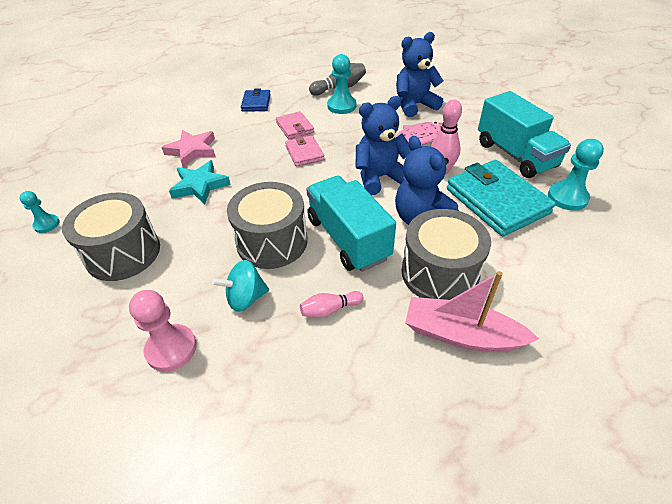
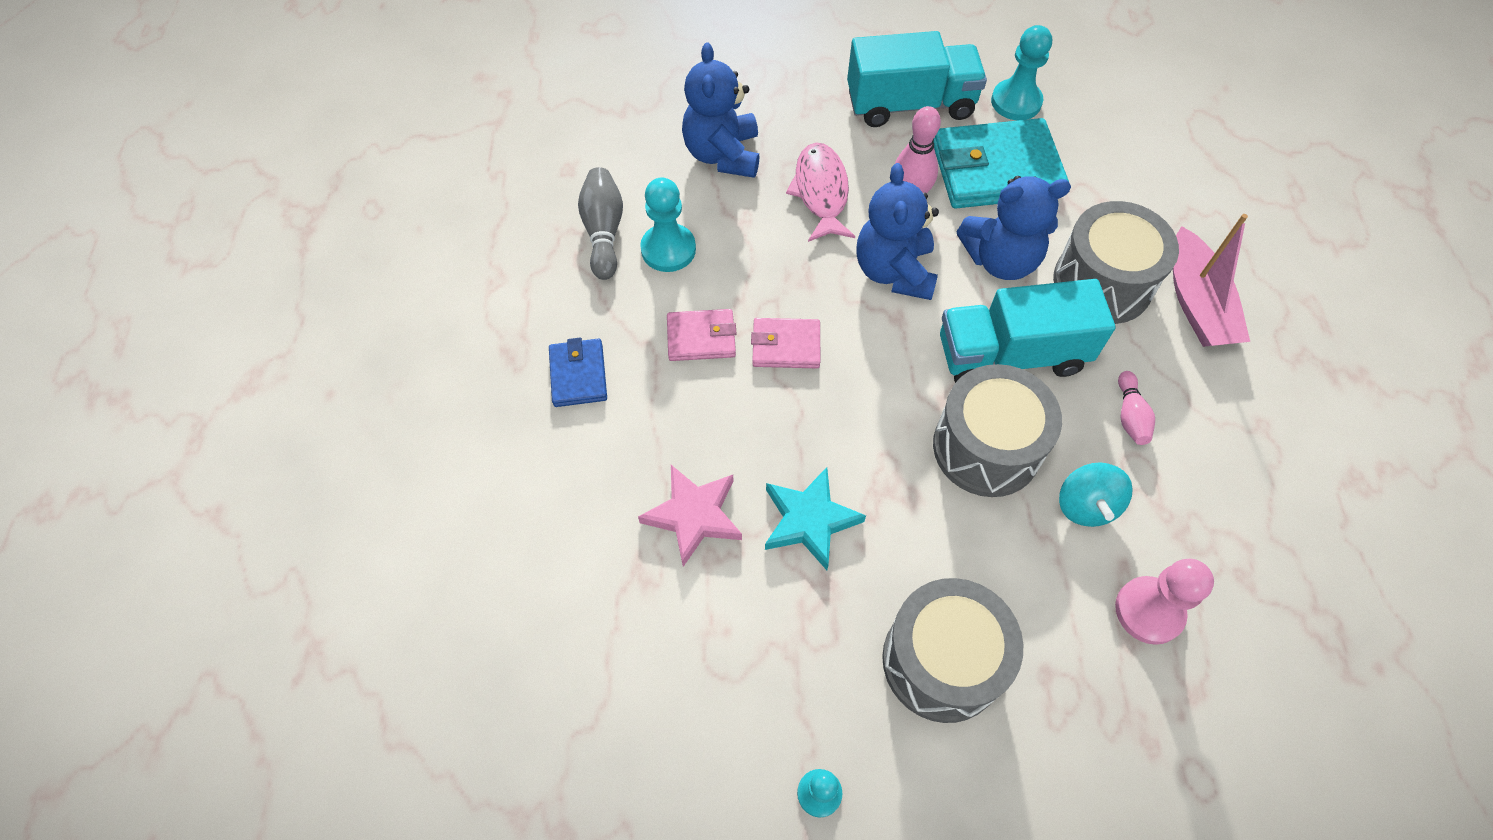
camera: 70 degrees left, 15 degrees up
(256, 103) = (578, 375): blue wallet -> blue wallet turned 60 degrees clockwise
(461, 334) = (1196, 303): pink boat -> pink boat turned 45 degrees counterclockwise

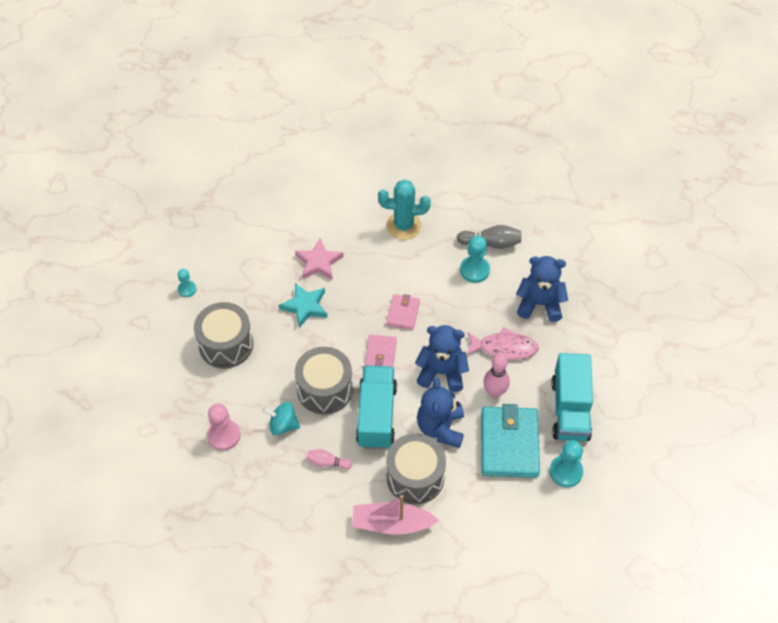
camera: 100 degrees right, 5 degrees down
(578, 375) = (403, 226): blue wallet -> turquoise cactus
(701, 338) = (415, 277): pink wallet -> pink wallet (380, 353)

